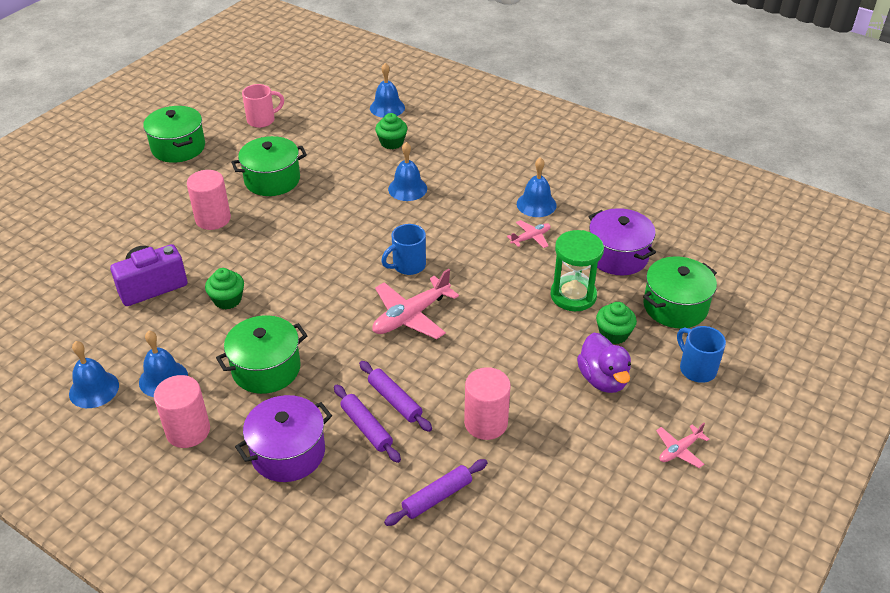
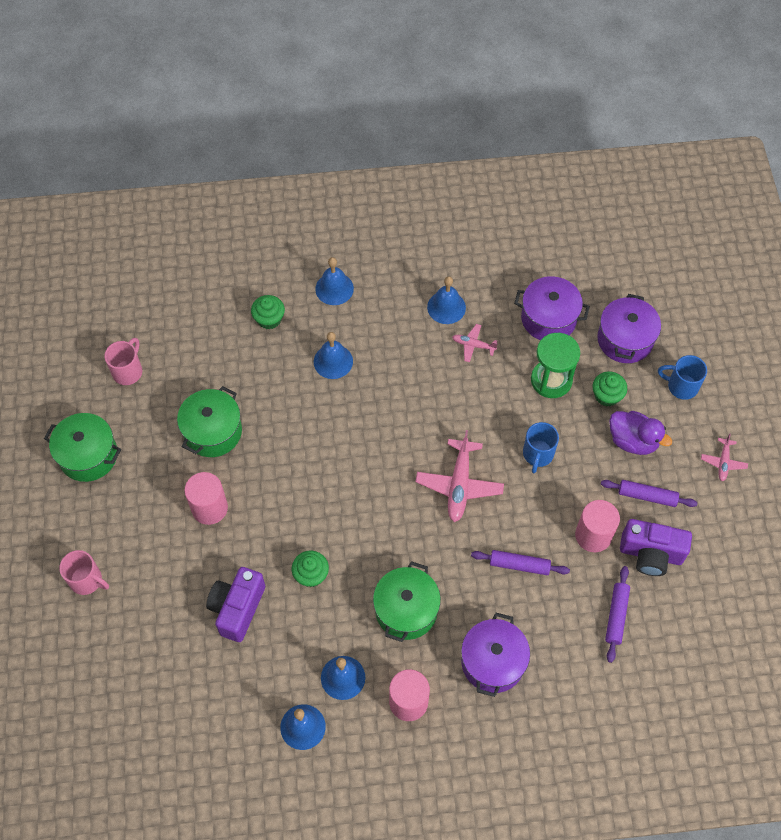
camera: 40 degrees left, 20 degrees up
(85, 209) = (87, 580): none -> pink mug
(366, 428) = (523, 601): purple rolling pin -> purple rolling pin (647, 496)
(387, 108) = (223, 280): blue bell -> blue bell (334, 288)
(408, 266) = (411, 440): blue mug -> blue mug (537, 454)
(525, 473) = (650, 554): none -> purple camera
(531, 238) = (473, 345): pink plane -> pink plane turned 90 degrees counterclockwise
(675, 306) = (625, 339): green pot -> purple pot

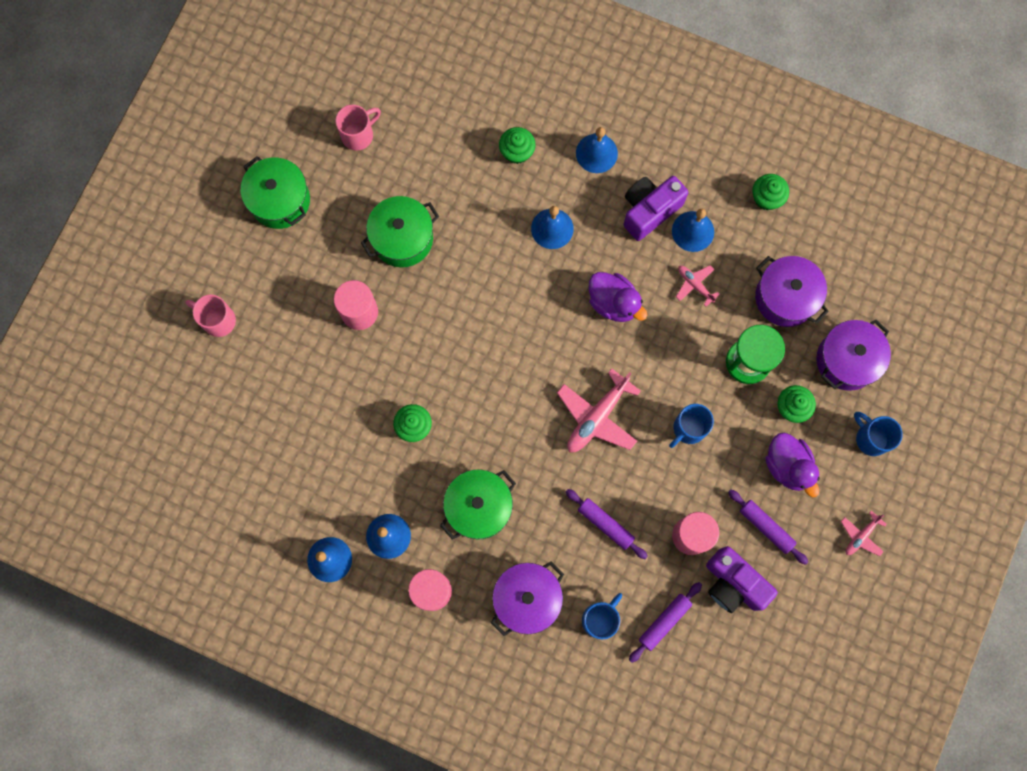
camera: 30 degrees right, 15 degrees up
(87, 580) = (218, 320): pink mug -> pink mug turned 150 degrees clockwise
(237, 608) = (332, 420): purple camera -> purple camera (649, 210)
(417, 391) = (613, 303): none -> purple duck
(487, 255) = (766, 198): none -> green cupcake
(563, 643) = (600, 619): none -> blue mug

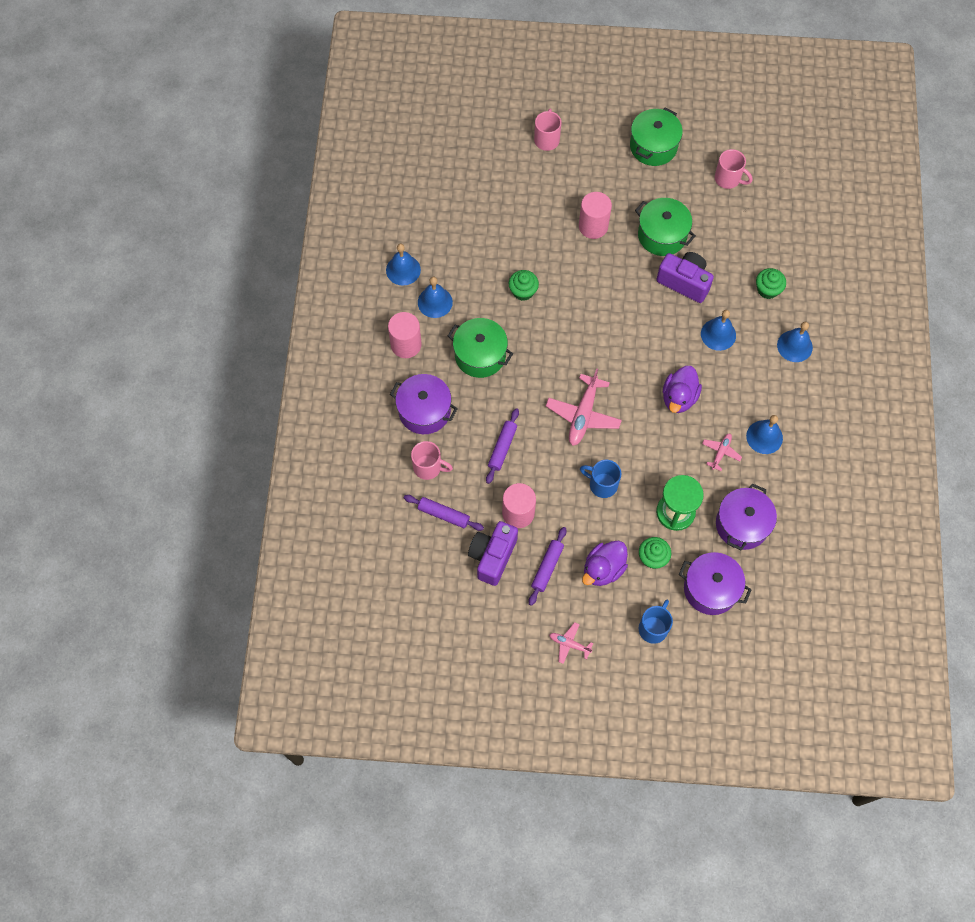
camera: 70 degrees right, 10 degrees down
(597, 417) = (583, 415): pink plane -> pink plane turned 90 degrees counterclockwise
(600, 619) = (428, 467): blue mug -> pink mug
(649, 210) = (766, 399): purple camera -> purple camera (684, 282)
(766, 198) = (819, 484): green cupcake -> none

